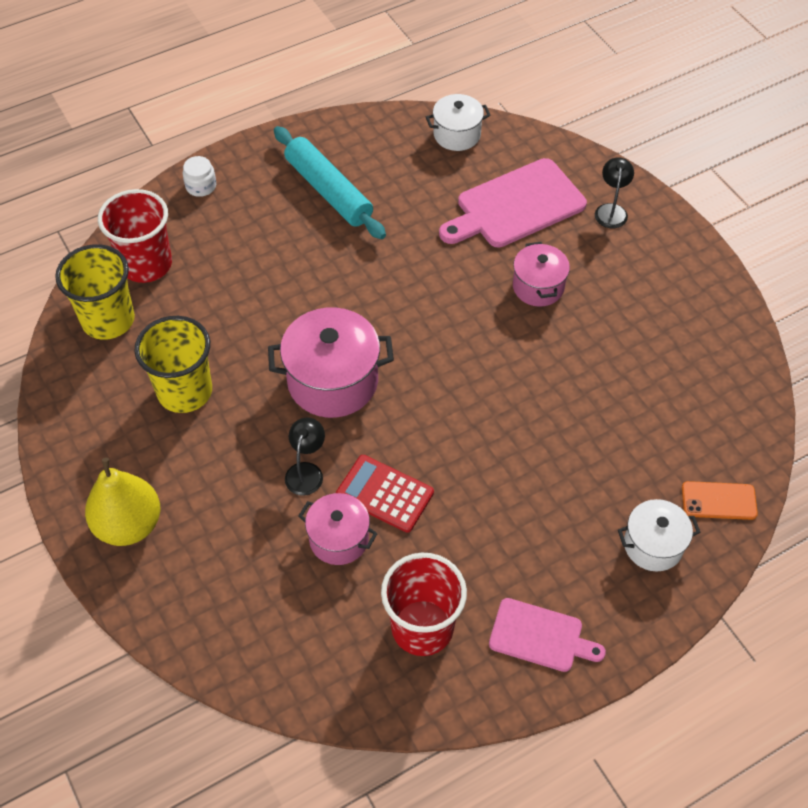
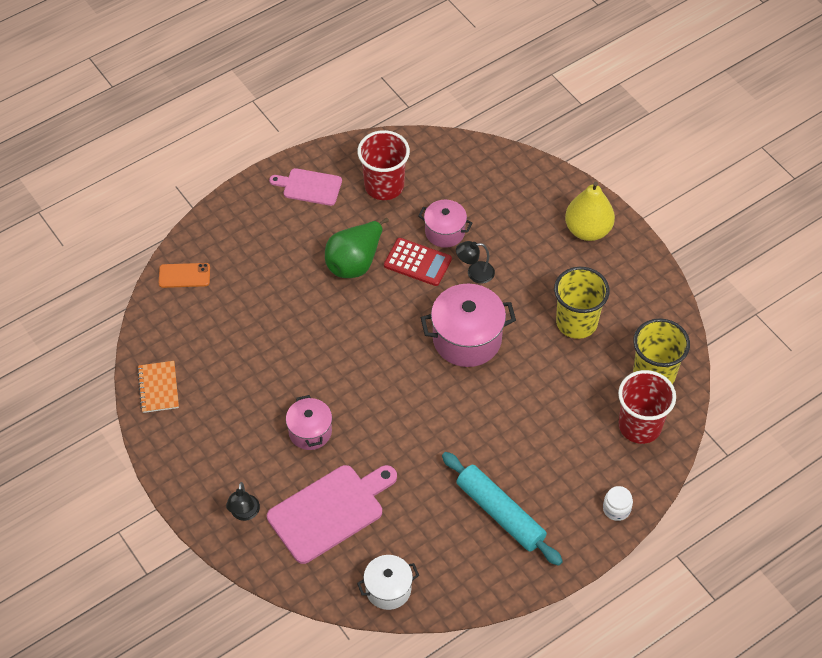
camera: 175 degrees right, 0 degrees up
(306, 471) = (474, 273): black lamp -> black lamp turned 75 degrees clockwise
(474, 501) = (355, 262): none -> green pear
(653, 545) = (233, 244): white pot -> none
(730, 351) = (158, 388): none -> orange notebook

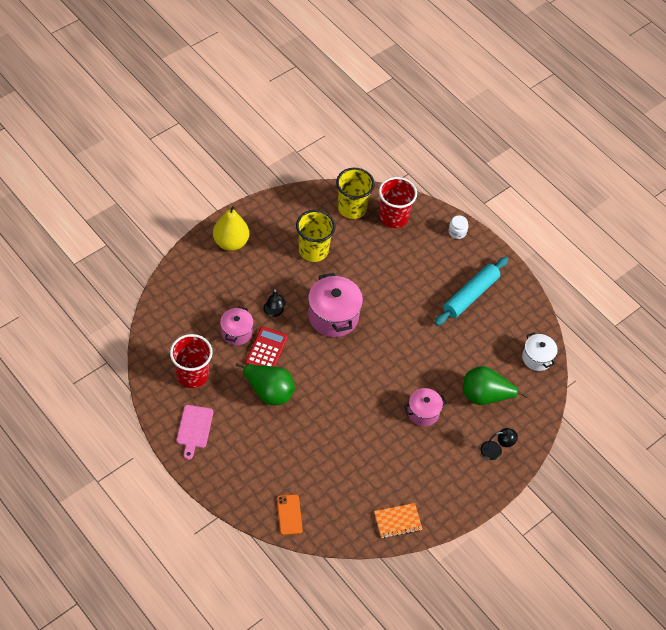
camera: 100 degrees left, 0 degrees up
(330, 511) = (485, 396): pink cutting board -> green pear

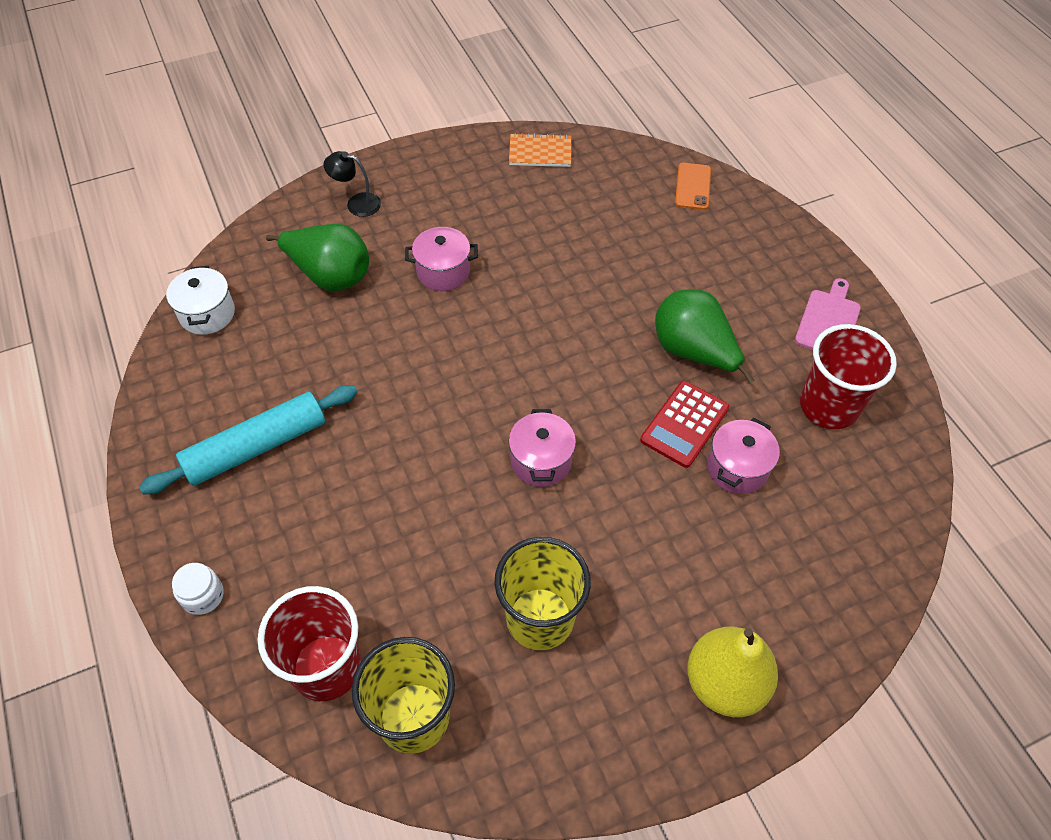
camera: 160 degrees left, 0 degrees up
(274, 312) = (656, 493): black lamp -> none
(333, 316) = (541, 461): pink pot -> pink pot, size x0.60

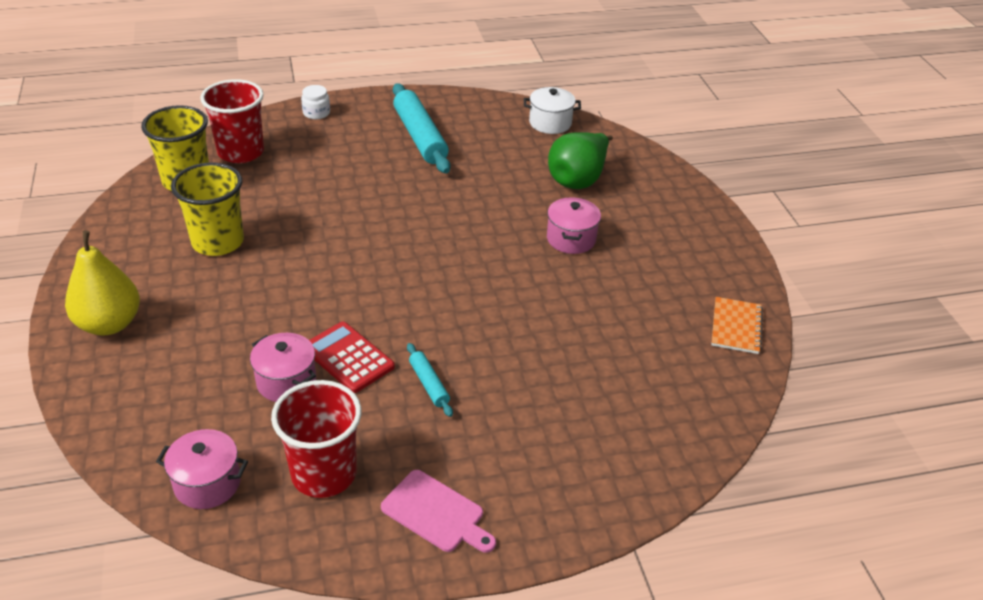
camera: 100 degrees right, 15 degrees down
(356, 203) = (665, 200): black lamp -> none
(541, 461) = (349, 264): pink pot -> pink pot (207, 483)
(692, 186) = (674, 445): orange phone -> none
(693, 352) = (429, 384): green pear -> turquoise rolling pin

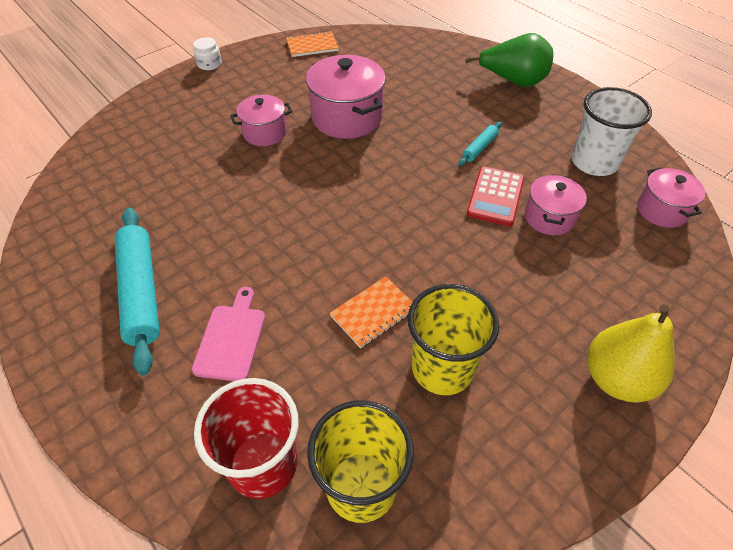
camera: 115 degrees left, 10 degrees up
(297, 229) = (373, 313): none -> orange notebook
(316, 113) = (121, 431): white jar -> white jar (209, 64)
(324, 474) = (594, 162): red cup -> white cup
(420, 137) = (141, 292): turquoise rolling pin -> turquoise rolling pin turned 60 degrees counterclockwise
(436, 513) = (566, 109): pink cutting board -> pink cutting board (231, 338)
(550, 123) = (69, 200): white pot -> none
(559, 302) = (347, 117): none -> pink pot
(578, 179) = (171, 153): green pear -> green pear (513, 81)

